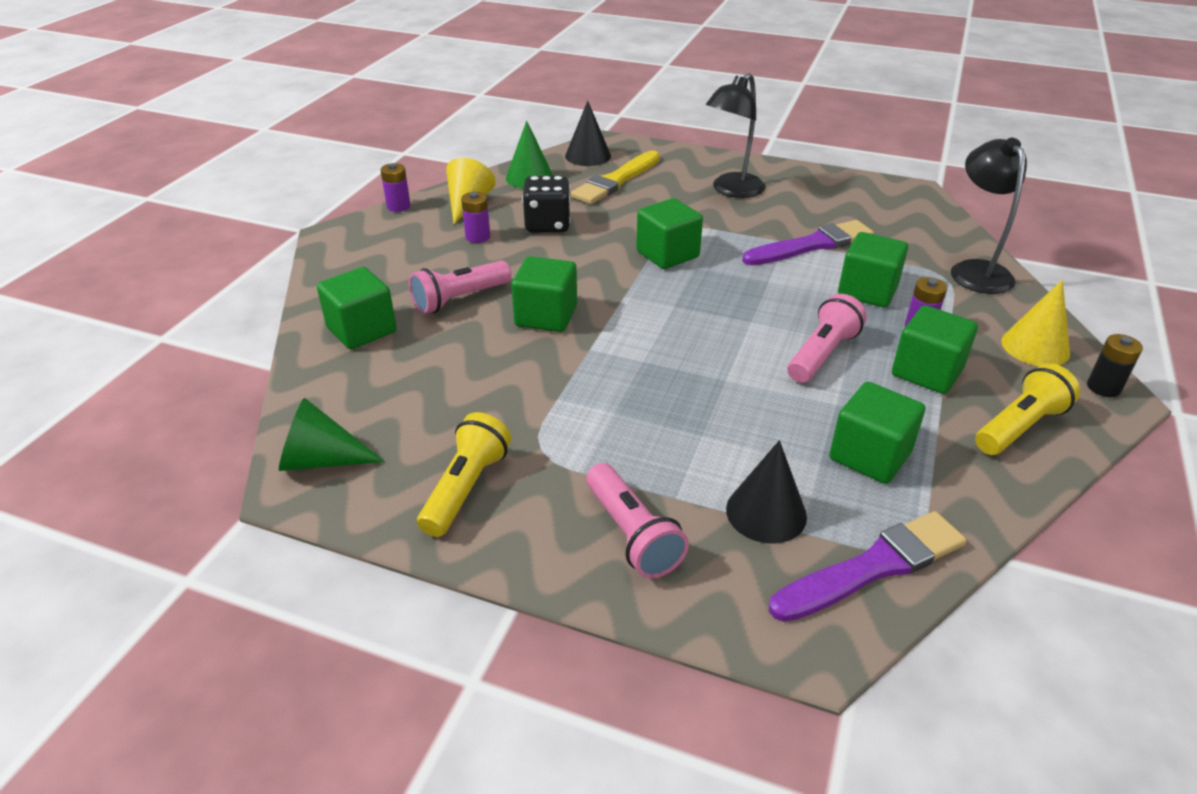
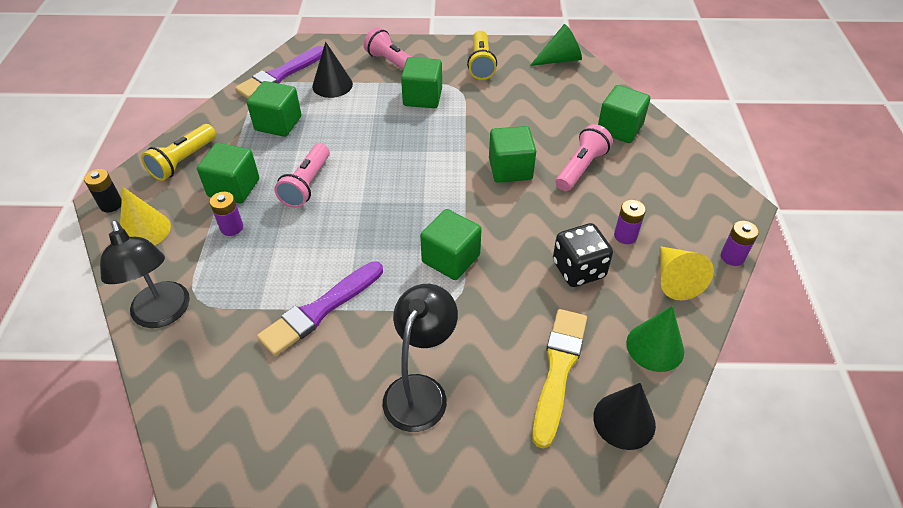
camera: 160 degrees right, 10 degrees up
(867, 291) = (269, 258): green cube -> green cube (422, 97)

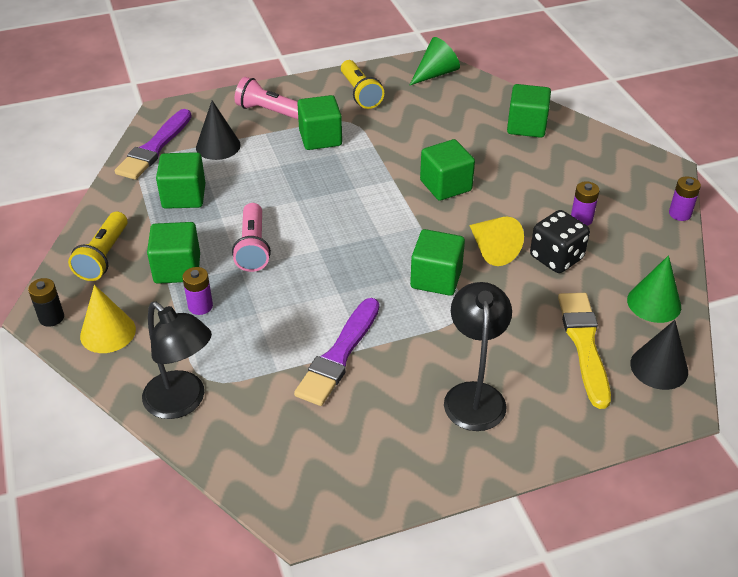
camera: 20 degrees left, 5 degrees down
(581, 168) = (510, 169): pink flashlight -> none
(675, 280) = (642, 245): yellow cone -> yellow cone (492, 250)

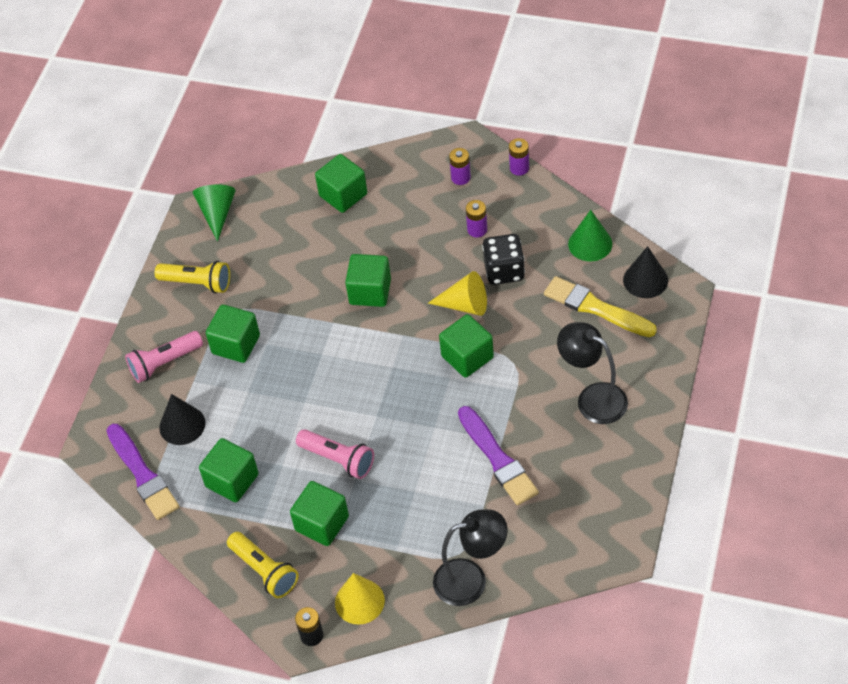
camera: 50 degrees left, 10 degrees up
(200, 306) = (378, 525): purple battery -> purple battery (460, 177)

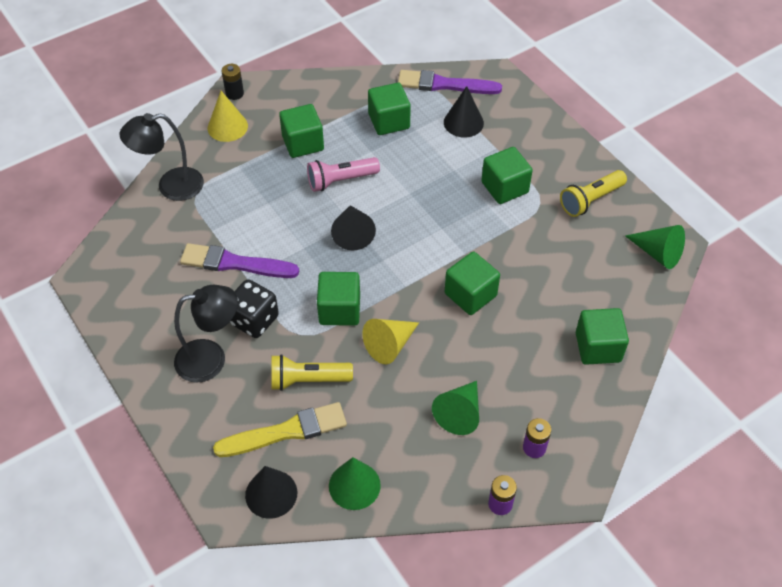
camera: 125 degrees right, 0 degrees up
(164, 363) = (529, 142): pink flashlight -> none
(264, 571) = (304, 99): yellow flashlight -> yellow flashlight (308, 380)
(386, 406) = (353, 233): none -> black cone
(471, 579) = (171, 186): black lamp -> black lamp turned 45 degrees clockwise
(477, 230) = (460, 413): purple battery -> green cone
(504, 271) = (395, 398): black dice -> black dice (254, 320)

